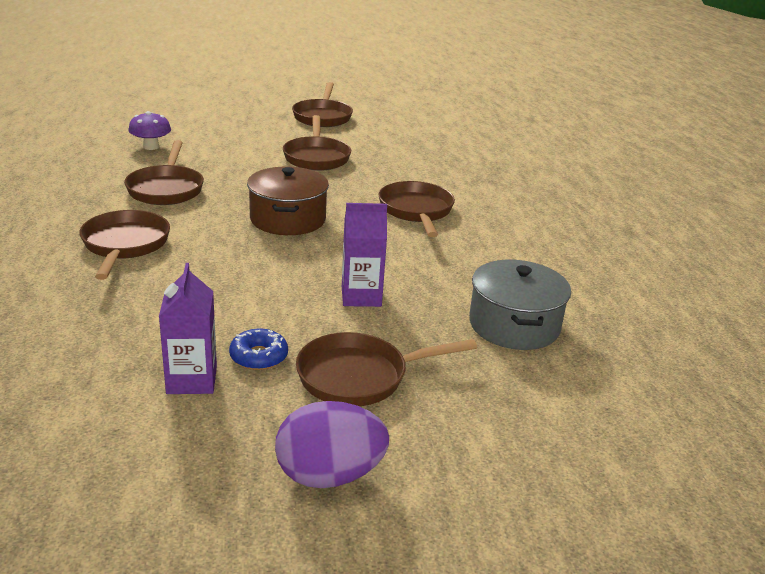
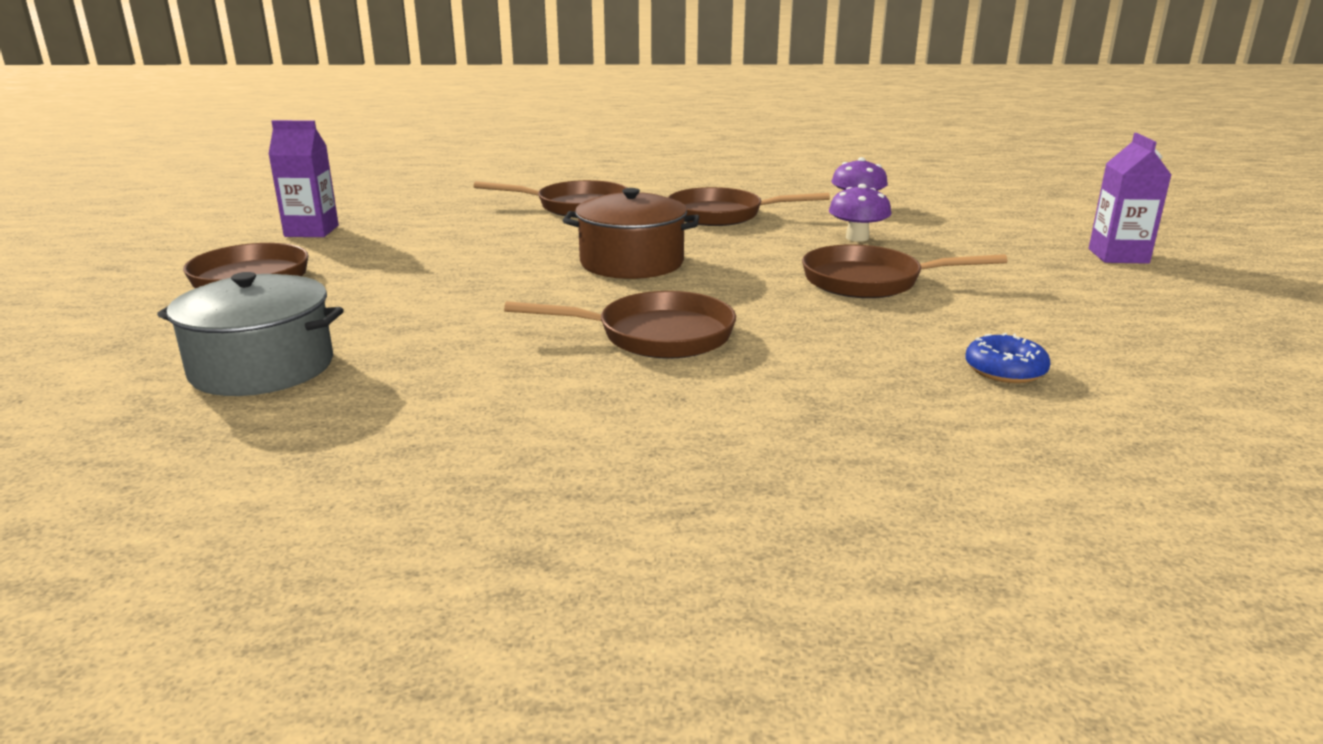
camera: 100 degrees right, 5 degrees down
(230, 153) = (857, 238): none -> purple mushroom
(259, 356) = (325, 249): blue donut -> blue donut (1005, 370)
(322, 117) = (1087, 291): brown pan -> none
(329, 475) = (124, 268): purple egg -> none
(361, 296) = (407, 290): purple carton -> purple carton (1118, 256)

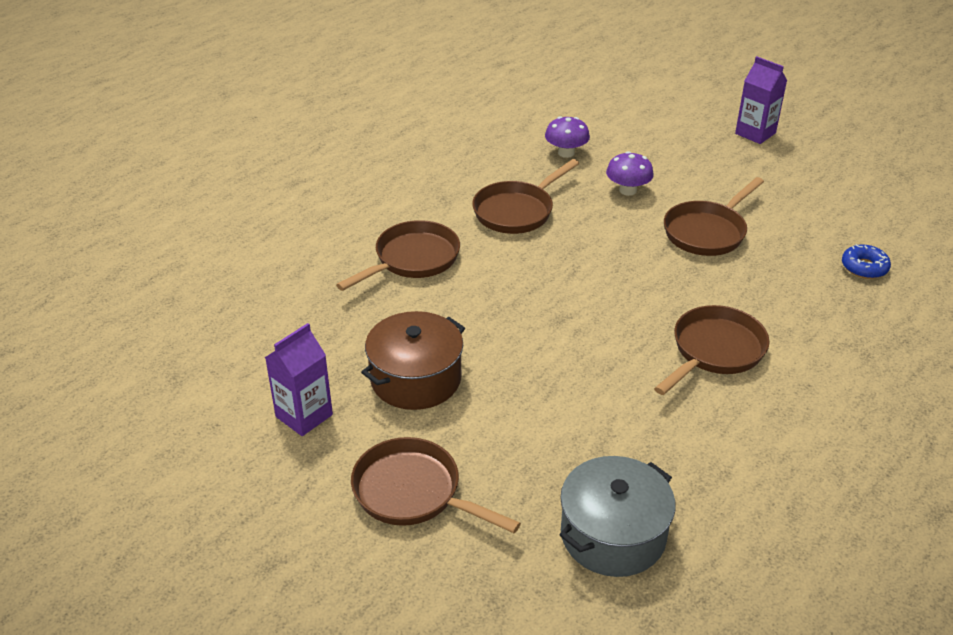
camera: 50 degrees left, 15 degrees up
(632, 263) = (575, 297): brown pot -> brown pot (416, 379)

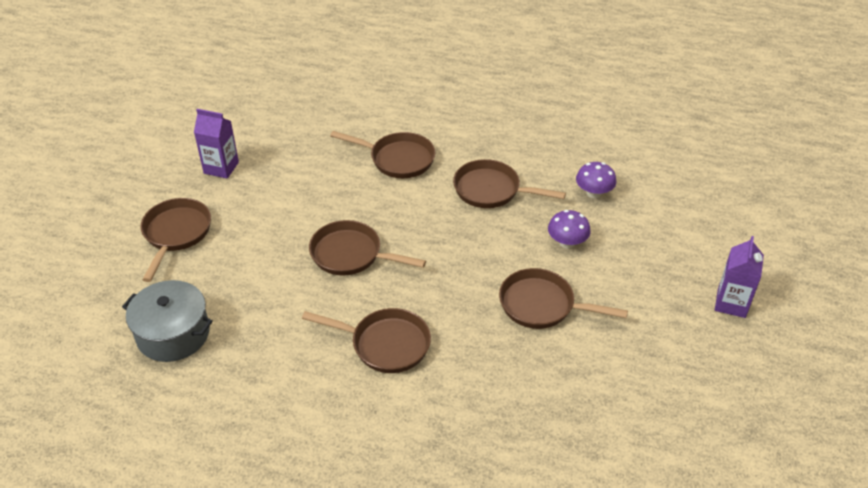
camera: 65 degrees right, 5 degrees up
(416, 379) = (276, 201): brown pot -> none
(556, 340) = (351, 255): none -> brown pan
(864, 267) = (562, 423): blue donut -> none

